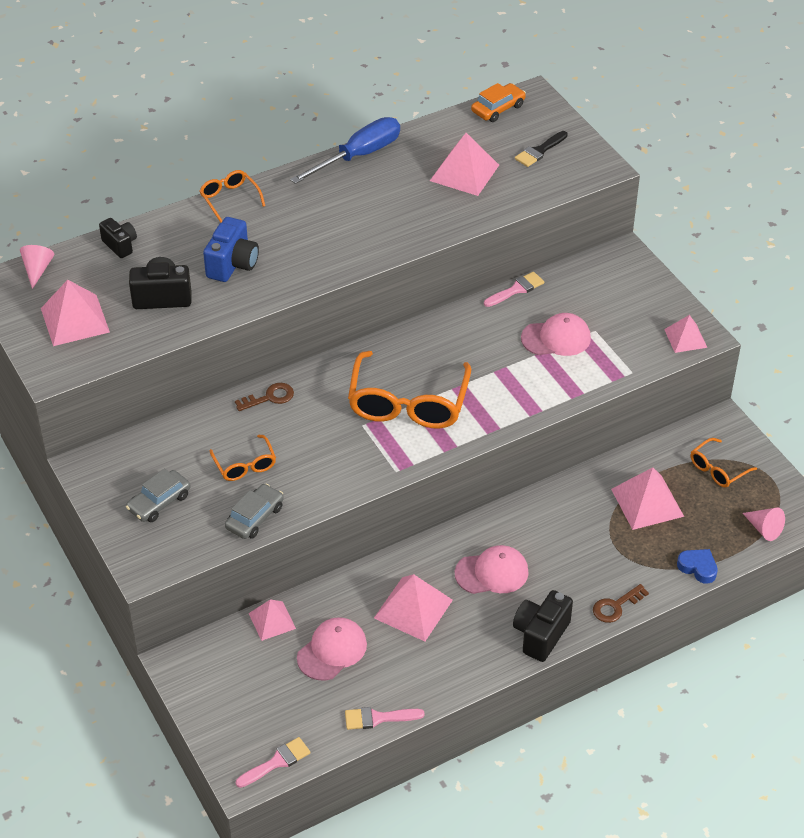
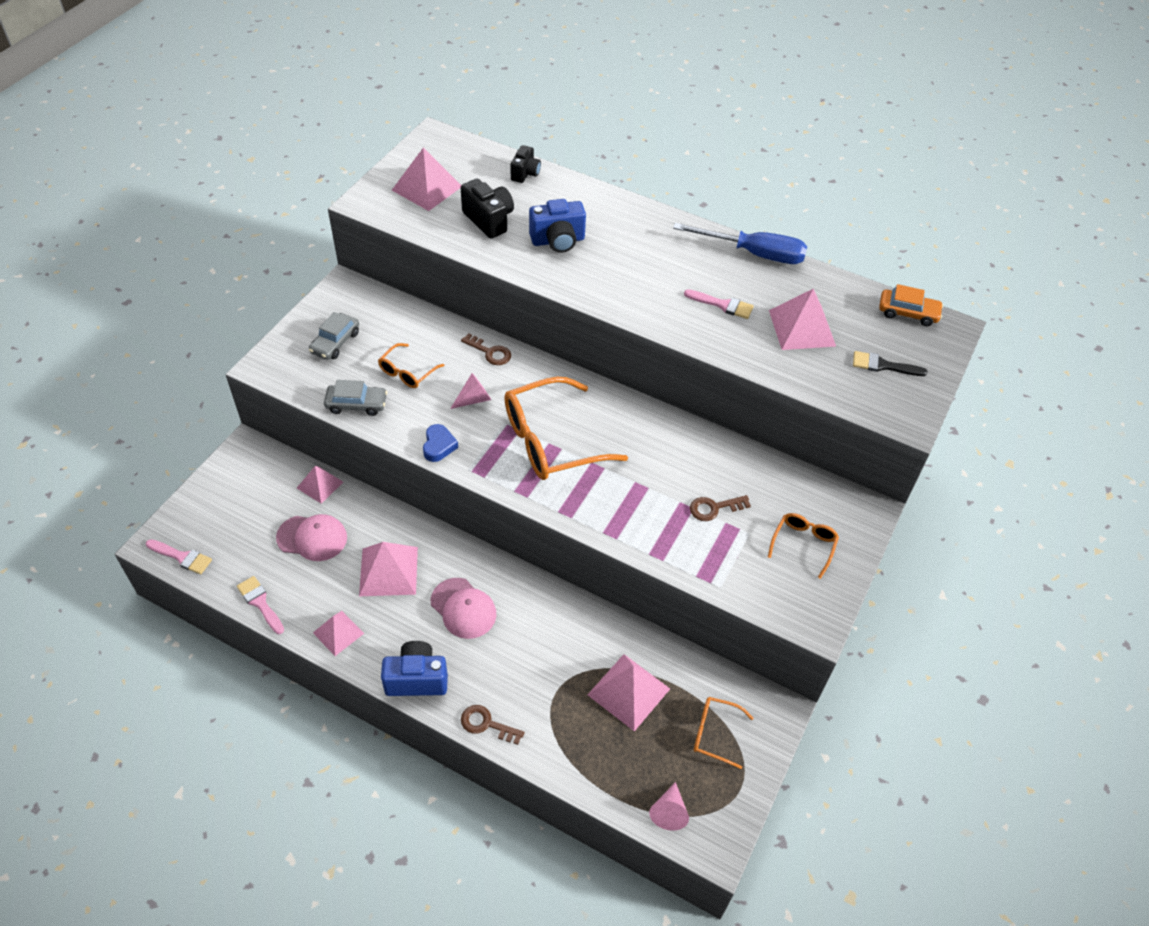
camera: 55 degrees right, 5 degrees up
(37, 270) = (463, 146): pink cone -> pink cone (474, 399)
(159, 502) = (335, 342): grey car -> grey car turned 75 degrees counterclockwise
(229, 199) = (630, 205): orange glasses -> orange glasses (803, 544)
(516, 289) = (748, 451): pink brush -> pink brush (722, 305)
(540, 635) = (417, 679): black camera -> blue camera
(556, 338) = (714, 508): pink cap -> brown key
(685, 338) = (802, 610): pink pyramid -> pink pyramid (338, 633)
(698, 568) = (578, 773): blue heart -> blue heart (438, 446)

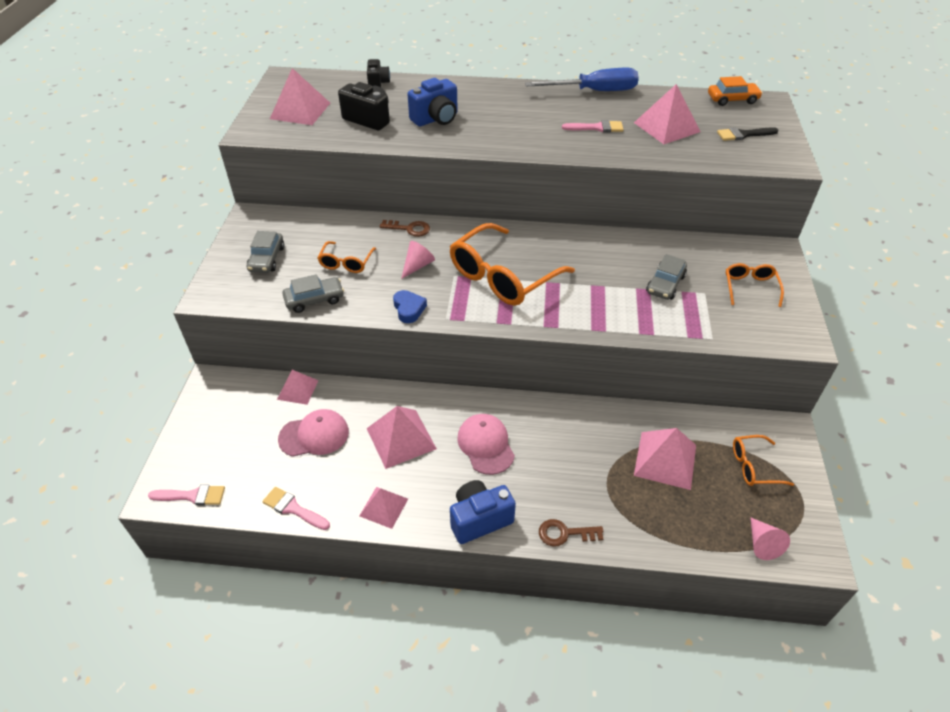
camera: 20 degrees left, 5 degrees down
(463, 608) = (485, 445): pink cap -> pink cap turned 135 degrees counterclockwise
(714, 508) = (665, 284): brown key -> grey car

